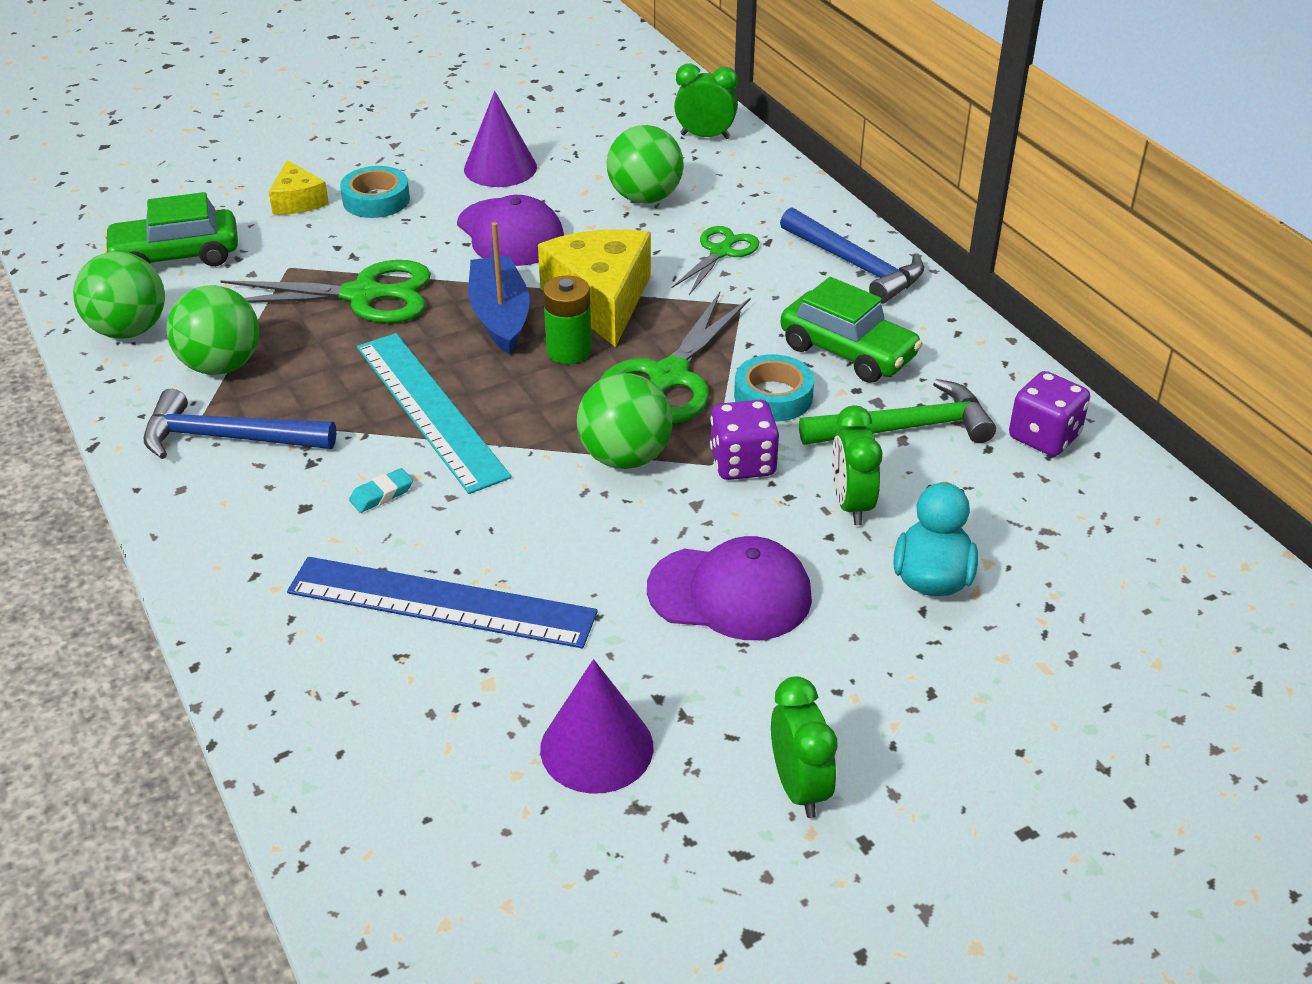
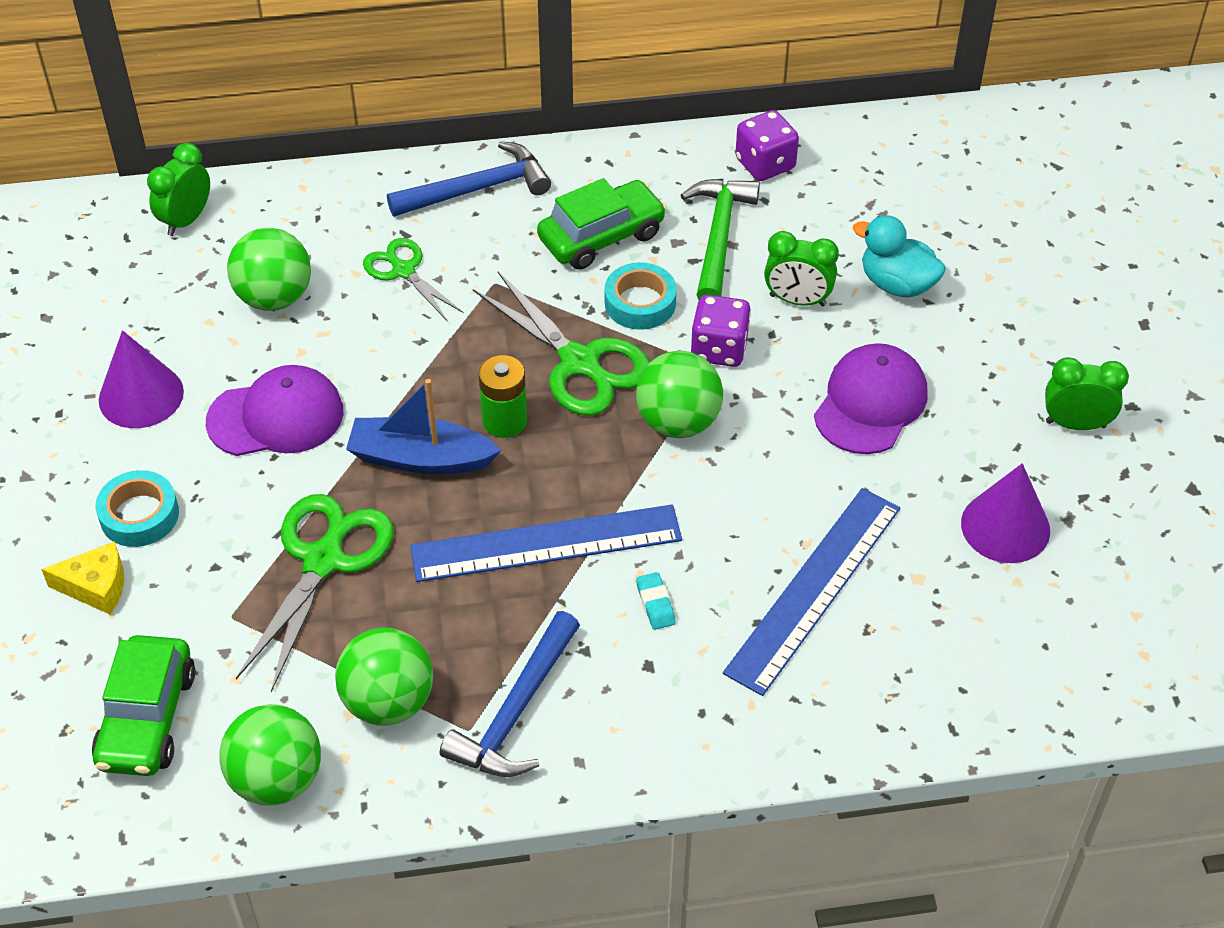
camera: 70 degrees left, 10 degrees up
(430, 410) = (546, 543): turquoise ruler -> blue ruler
(601, 299) = (434, 377): yellow cheese -> none

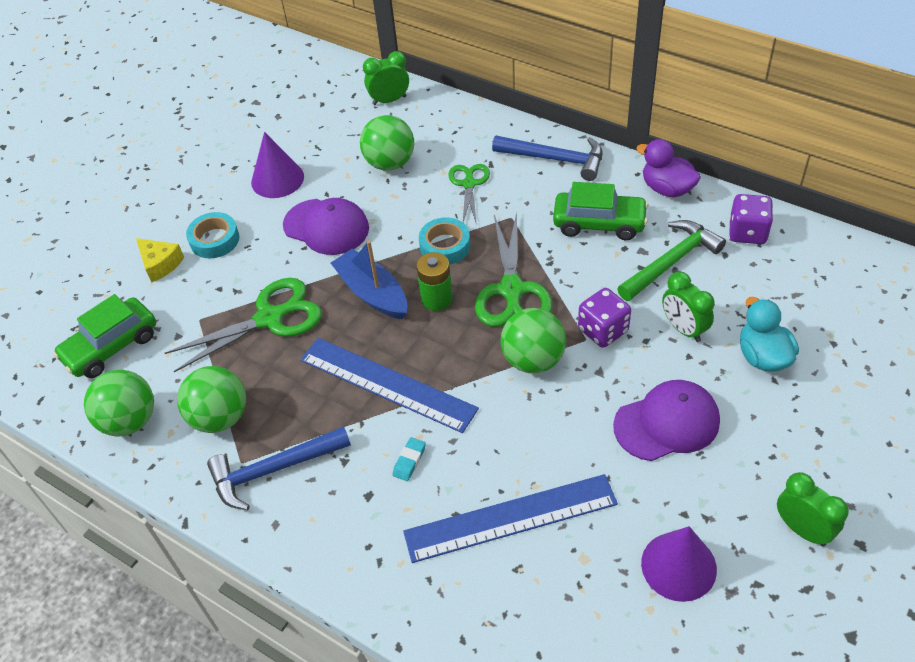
camera: 45 degrees right, 0 degrees up
(637, 159) = (667, 188): none -> purple duck
(640, 303) = (582, 275): turquoise tape -> turquoise tape (445, 246)

